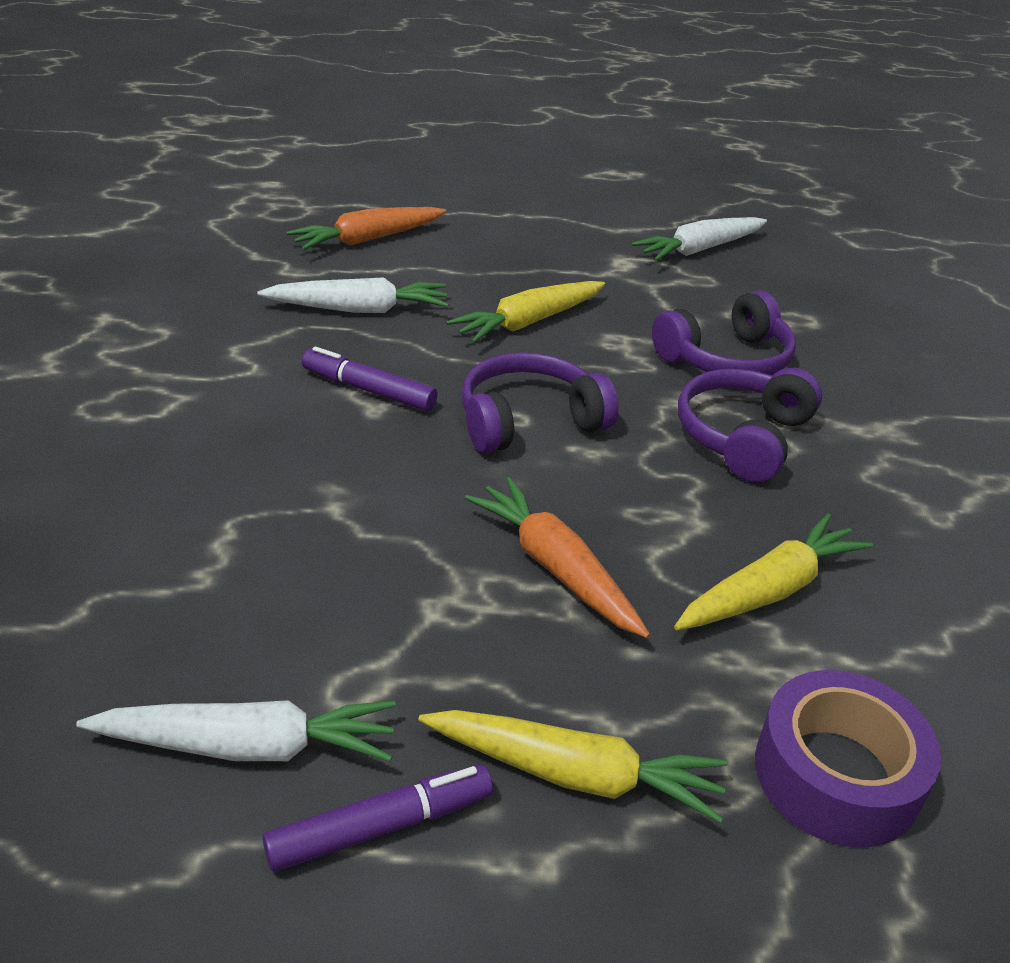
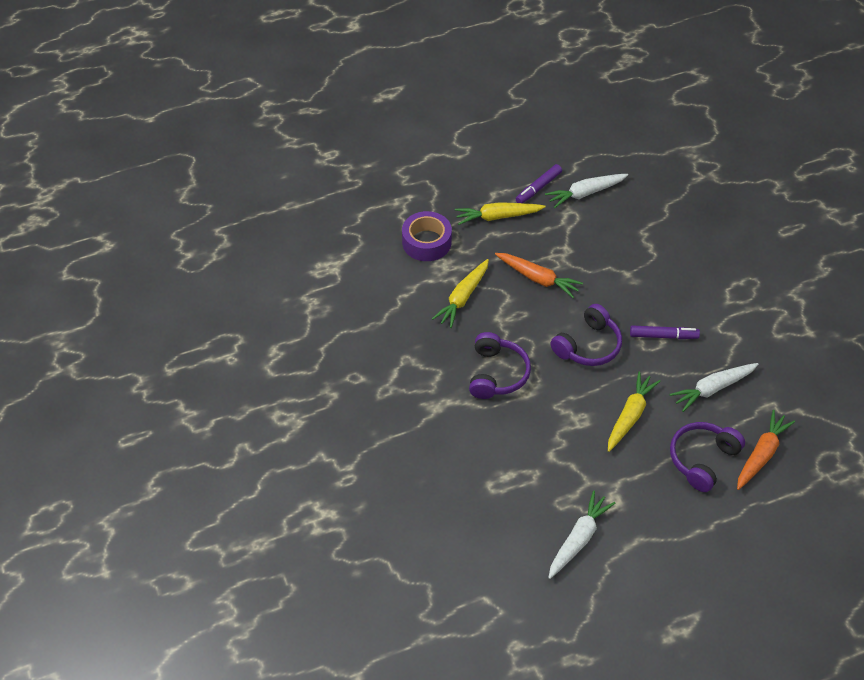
camera: 160 degrees right, 15 degrees up
(726, 359) = (523, 429): purple headphones -> purple headphones (702, 459)

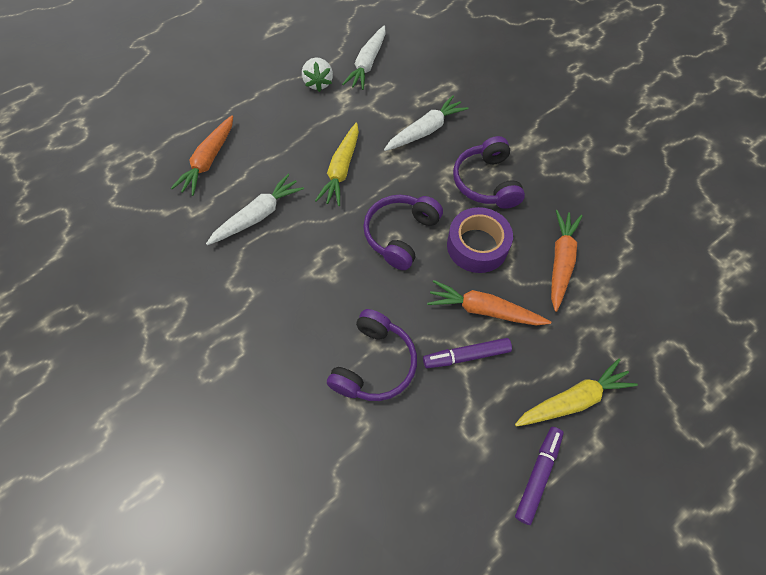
camera: 165 degrees right, 10 degrees up
(426, 242) = (643, 331): purple tape -> purple tape (477, 246)
(463, 298) = (560, 261): yellow carrot -> orange carrot
(585, 193) = (464, 483): white carrot -> white carrot (425, 130)
(640, 524) = (318, 83): none -> white strawberry
(663, 336) = (317, 266): purple marker -> purple marker (466, 356)
(702, 459) = (266, 144): purple headphones -> purple headphones (374, 364)

